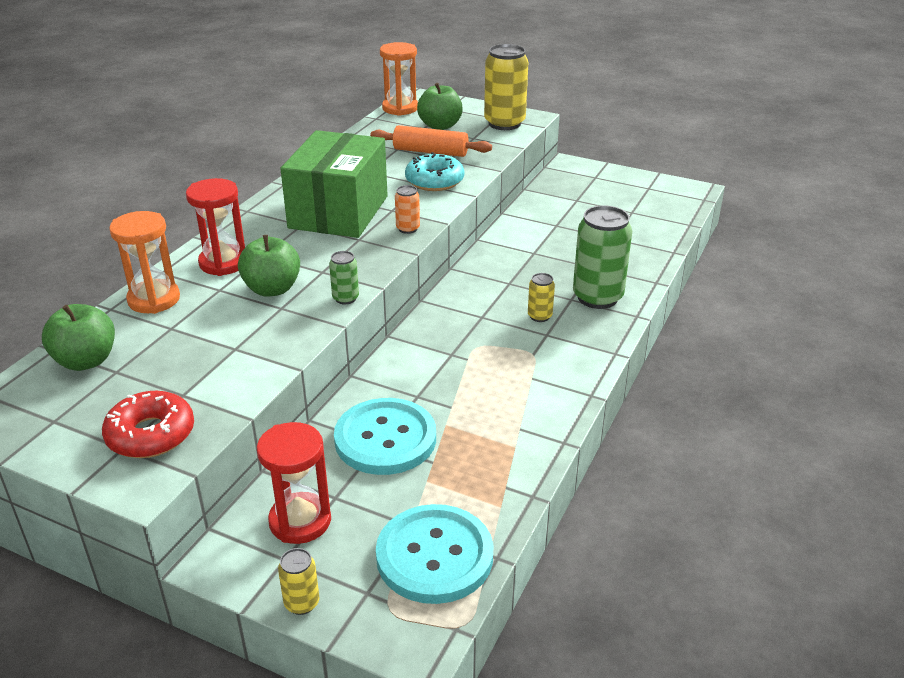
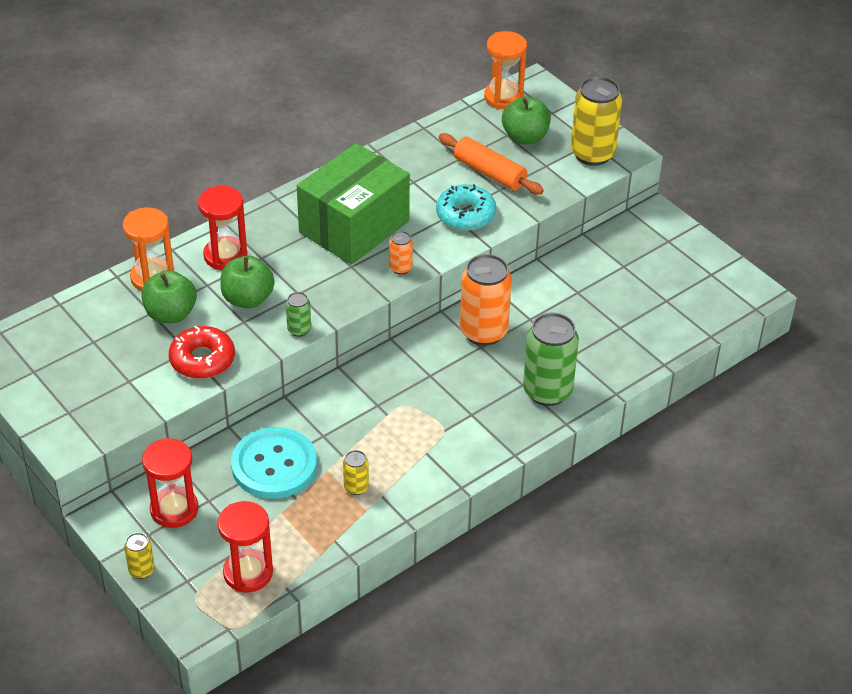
camera: 25 degrees right, 10 degrees up
(86, 361) = (77, 323): green apple -> green apple (171, 314)
(151, 434) = (91, 408): red donut -> red donut (202, 359)
(434, 556) = (248, 573): turquoise button -> red hourglass
(502, 272) = (483, 332): none -> orange can
(539, 316) = (480, 393): yellow can -> yellow can (356, 487)

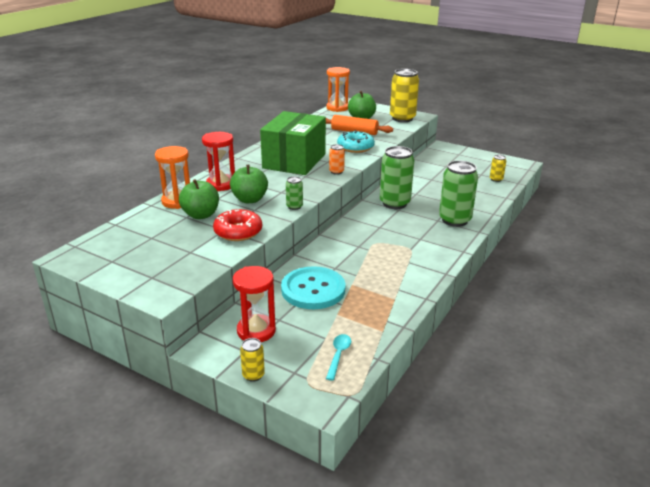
camera: 20 degrees left, 15 degrees down
(248, 573) = (338, 355): red hourglass -> turquoise spoon
(356, 487) = (378, 289): yellow can -> yellow can (496, 179)
(483, 332) = (394, 203): orange can -> green can

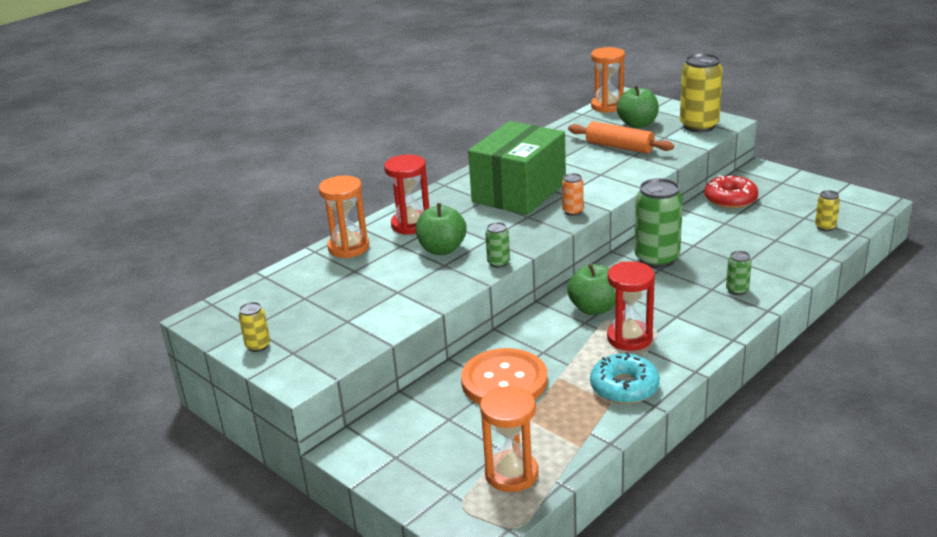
camera: 15 degrees right, 0 degrees up
(201, 215) = (373, 269): green apple -> green apple (594, 308)
(238, 231) = (414, 296): red donut -> red donut (730, 199)
(253, 375) = (397, 489): yellow can -> yellow can (258, 346)
(256, 331) = (416, 431): red hourglass -> red hourglass (629, 338)
(313, 290) = (504, 381): turquoise button -> orange button
(338, 355) = (511, 474): turquoise spoon -> orange hourglass
(355, 147) = (612, 173): turquoise donut -> turquoise donut (624, 387)
(454, 220) = (737, 290): green can -> green can, size x0.47

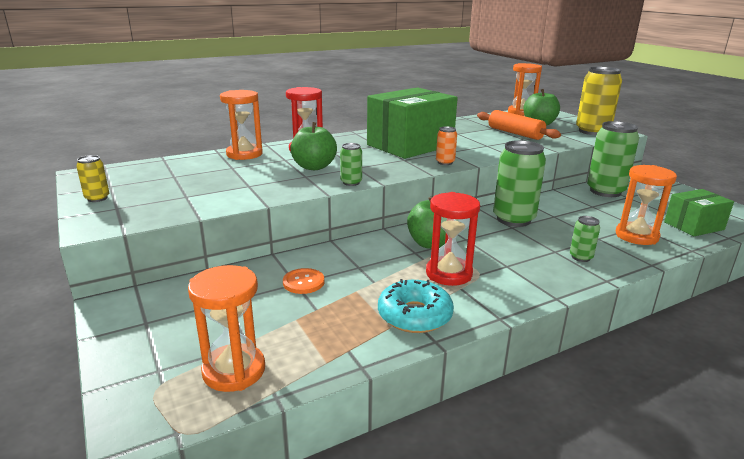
camera: 15 degrees right, 5 degrees down
(504, 381) = (303, 282): orange button -> orange button, size x0.47
(730, 199) = (605, 191): red donut -> green can
(777, 252) = (636, 236): none -> orange hourglass
(825, 227) = (694, 226): yellow can -> green box

